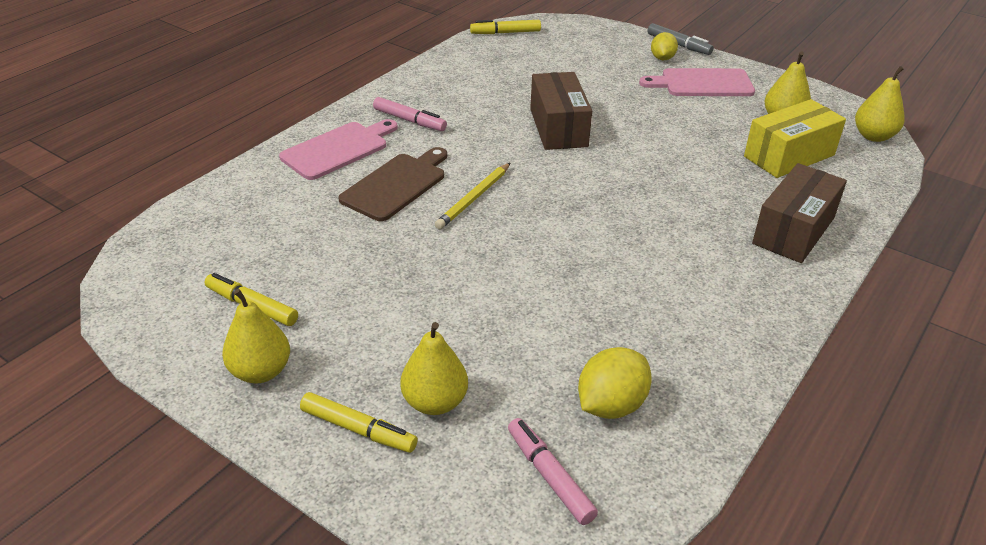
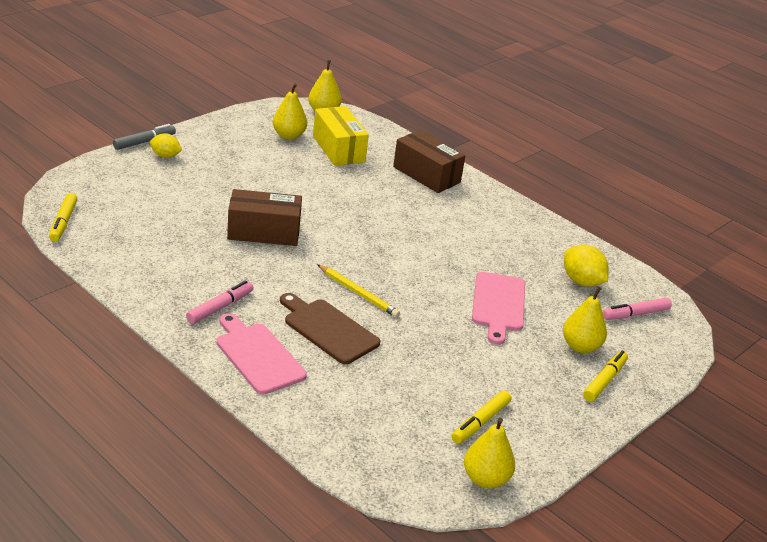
camera: 85 degrees left, 5 degrees down
(260, 371) = (552, 421): yellow pear -> yellow pear (485, 479)
(702, 83) = (219, 151): pink cutting board -> pink cutting board (498, 304)

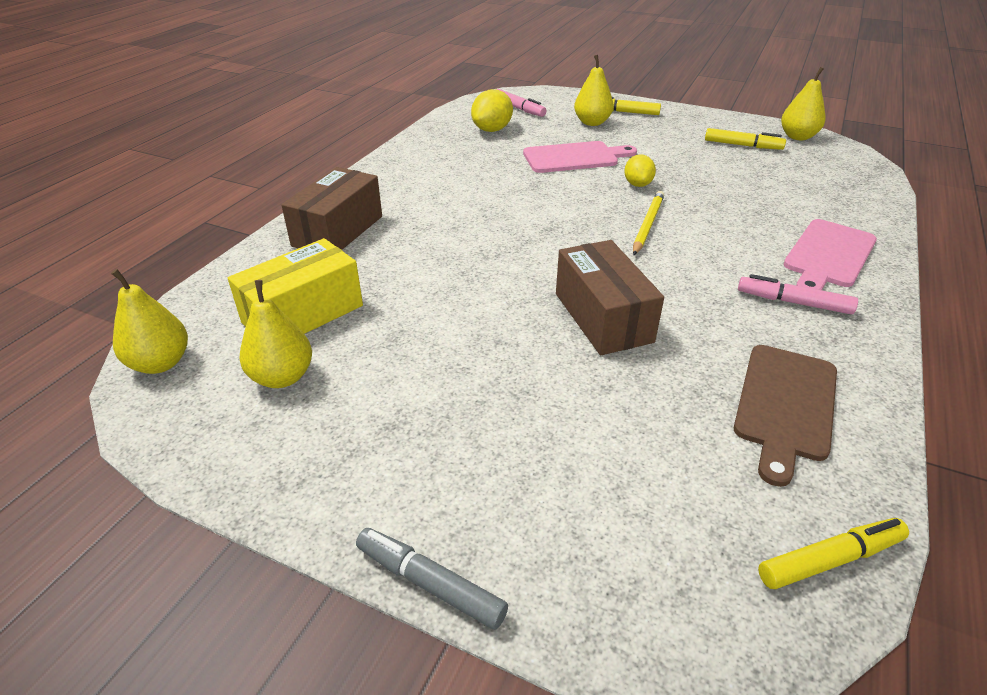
camera: 105 degrees left, 5 degrees up
(165, 156) = (467, 517): yellow lemon -> yellow lemon (637, 184)
(328, 329) = (730, 228): brown cutting board -> brown cutting board (785, 405)

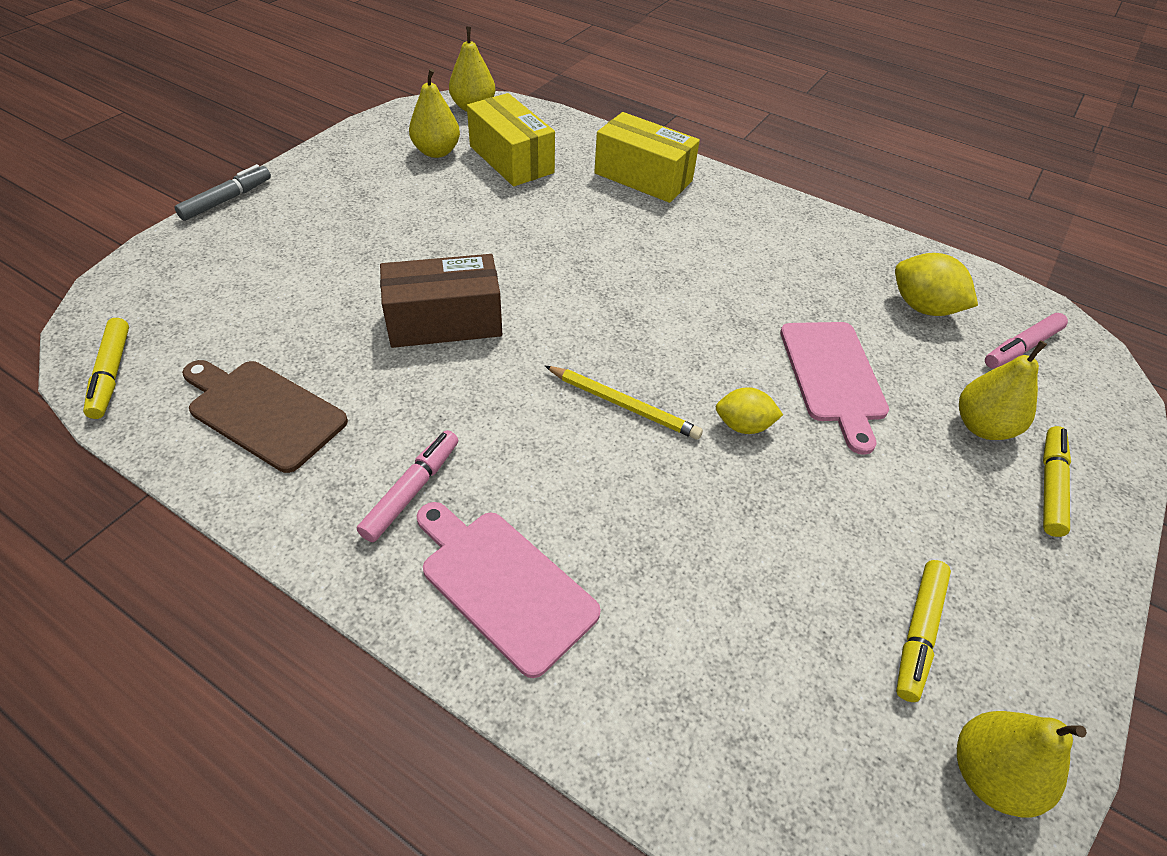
camera: 95 degrees right, 10 degrees up
(338, 231) = (643, 177): brown box -> yellow box

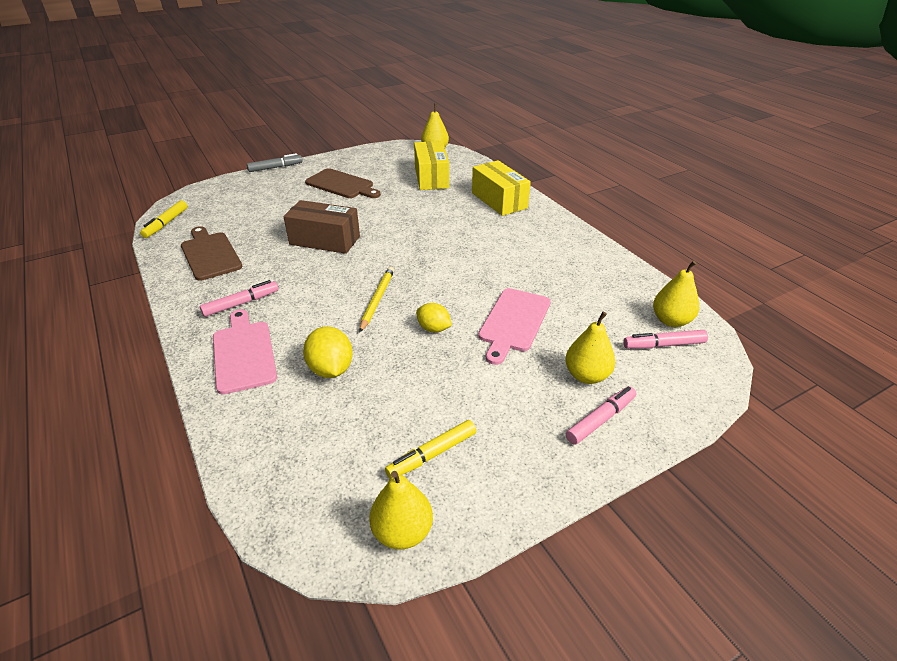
camera: 30 degrees right, 10 degrees down
(379, 207) = (342, 185): none -> brown cutting board
(436, 152) = (395, 166): yellow pear -> yellow pear (671, 321)
(623, 405) = (377, 300): yellow pencil -> yellow pencil turned 135 degrees counterclockwise
(923, 307) = (614, 305): yellow lemon -> yellow lemon (331, 369)
(1050, 486) = (601, 419): yellow marker -> pink marker

